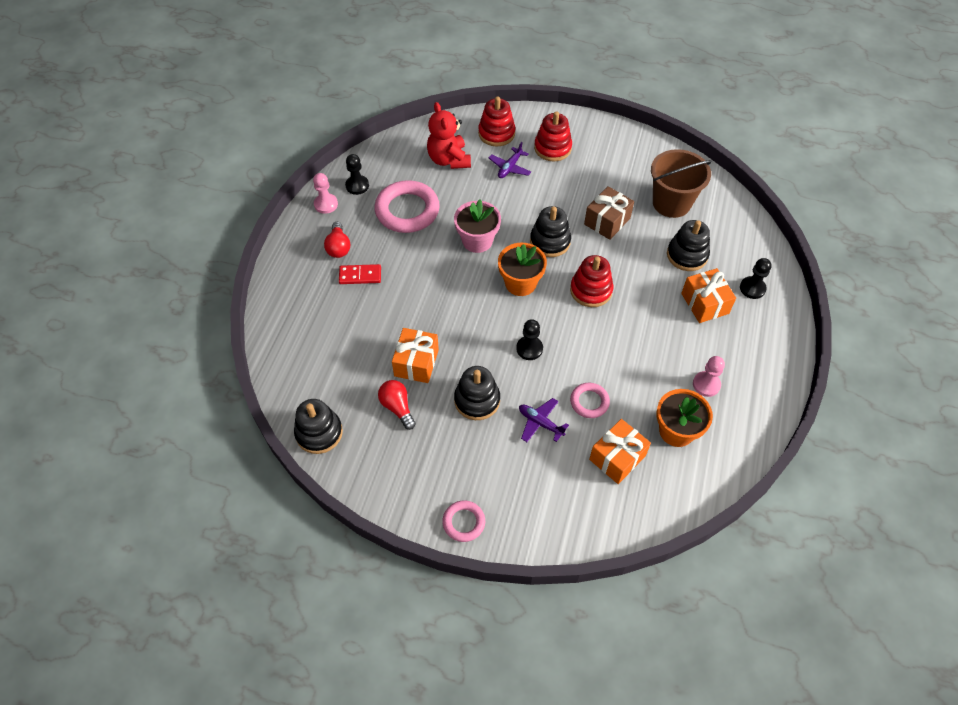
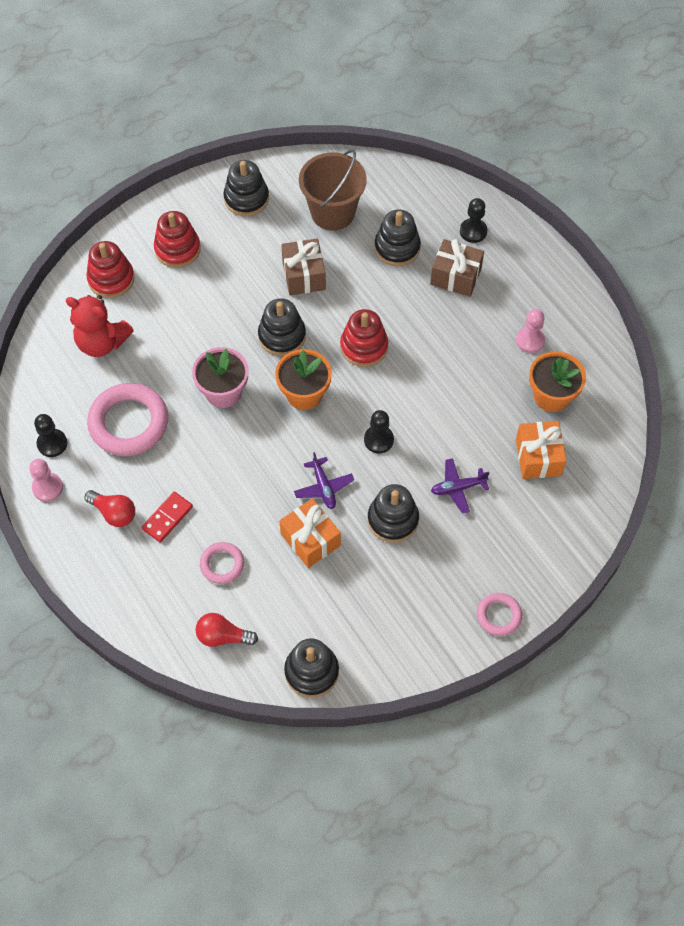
camera: 50 degrees left, 5 degrees up
(397, 407) = (343, 588): red light bulb -> red light bulb (223, 636)
(510, 167) = (164, 301): purple plane -> purple plane (323, 487)
(589, 402) = (471, 436): pink ring -> pink ring (222, 564)
(628, 154) = (246, 199): none -> black stacking toy
(705, 303) = (455, 276): orange gift -> brown gift

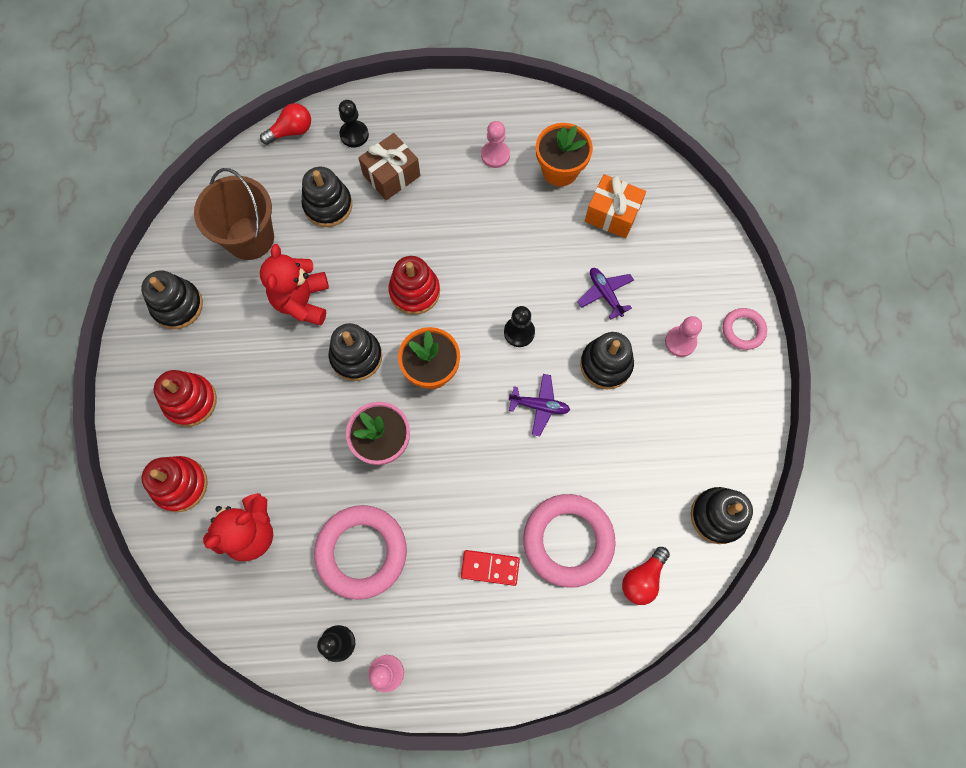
camera: 60 degrees left, 10 degrees up
(114, 513) = (454, 618): red light bulb -> red light bulb (291, 131)
(167, 518) = (490, 567): red domino -> red domino turned 60 degrees counterclockwise
(222, 564) = (568, 540): pink ring -> pink ring, size x1.91
(304, 275) = (302, 301): brown gift -> red teddy bear
(310, 539) = (586, 446): orange gift -> none
(453, 569) = (680, 342): none -> pink pawn
(458, 488) = (605, 294): purple plane -> purple plane turned 135 degrees clockwise

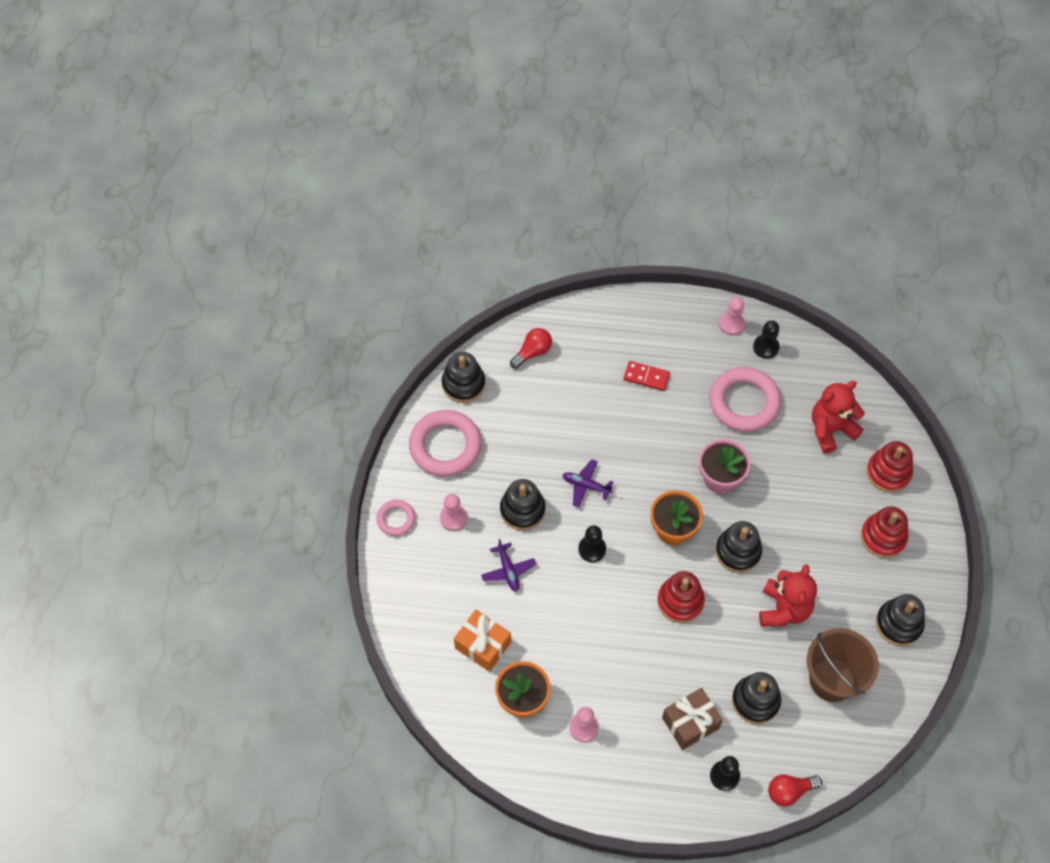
camera: 170 degrees left, 10 degrees down
(568, 540) = (583, 385): pink ring -> pink ring (445, 446)

